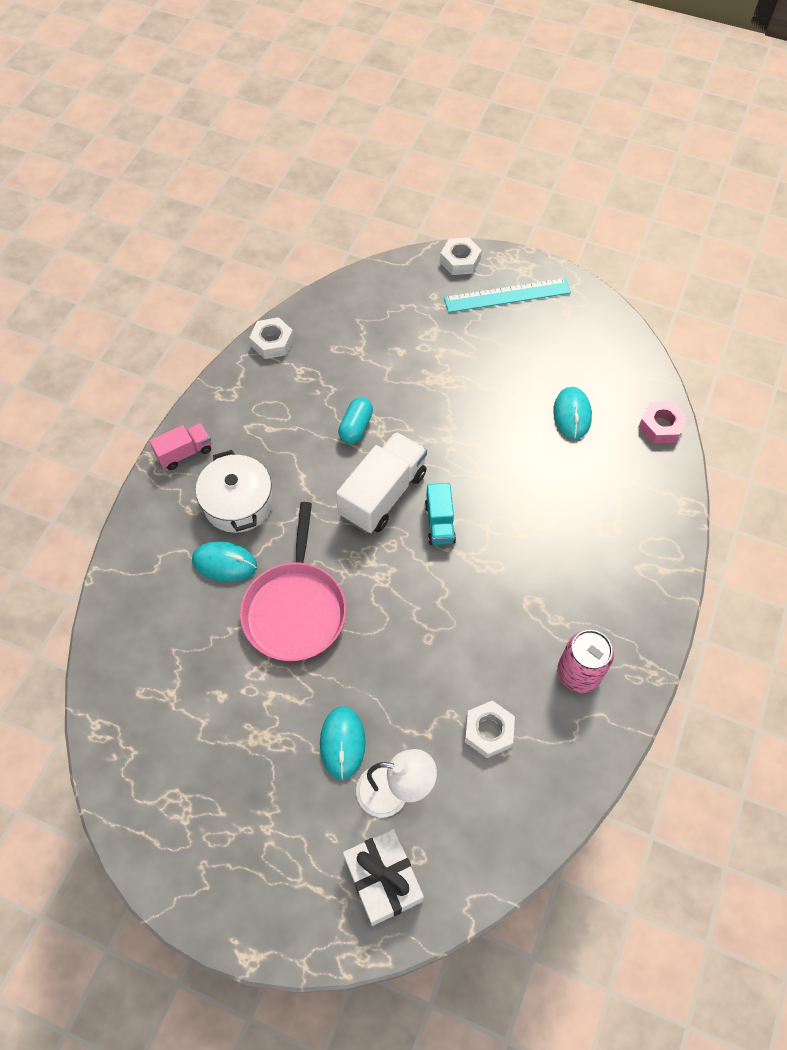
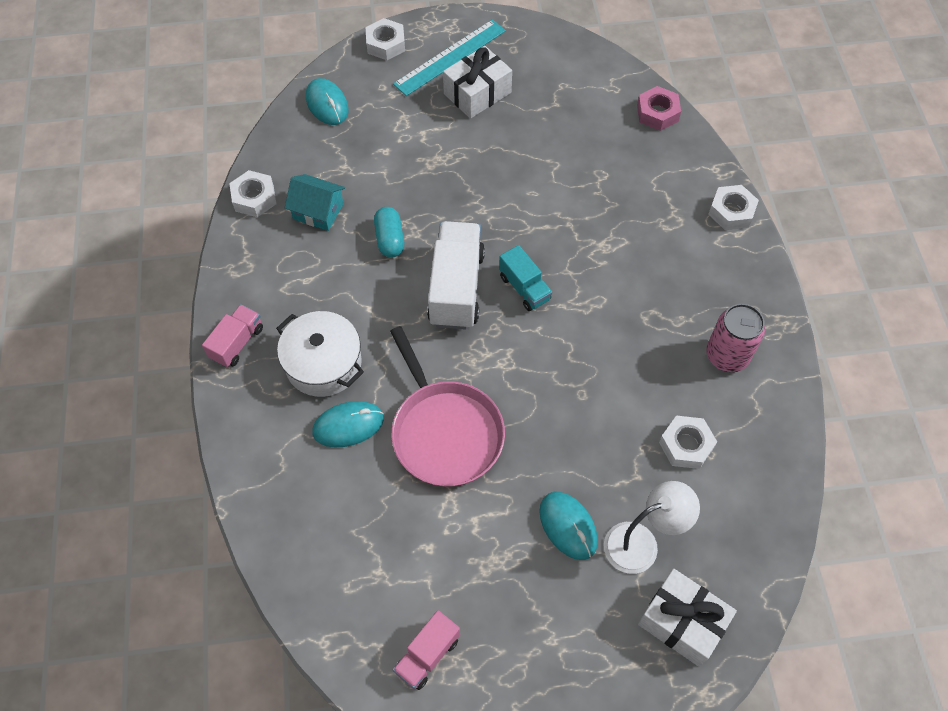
camera: 30 degrees left, 0 degrees up
(164, 781) = (427, 655): none -> pink truck
(314, 376) = (318, 211): none -> turquoise house
(510, 336) = (477, 93): none -> white gift
(572, 414) = (577, 137): turquoise mouse -> turquoise mouse (327, 104)
(670, 547) = (731, 212): none -> white nut

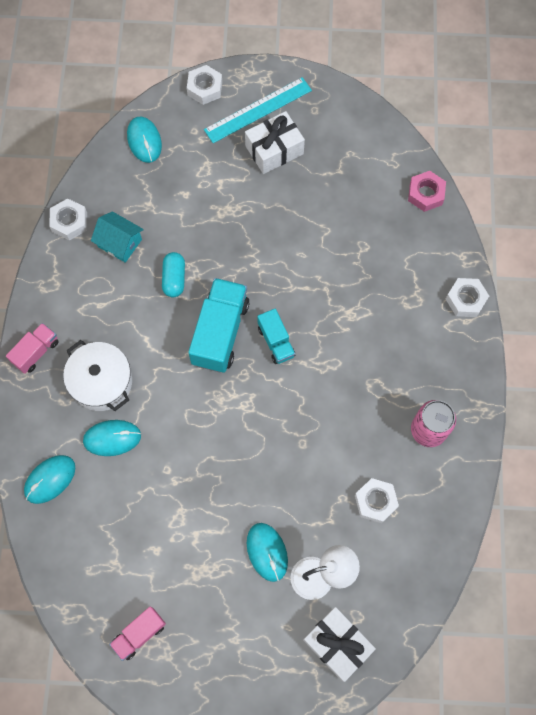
camera: 10 degrees right, 10 degrees up
(278, 486) = (50, 479): none -> turquoise mouse
(445, 432) = (187, 457): pink pan -> none
(456, 288) = (220, 332): white truck -> turquoise truck

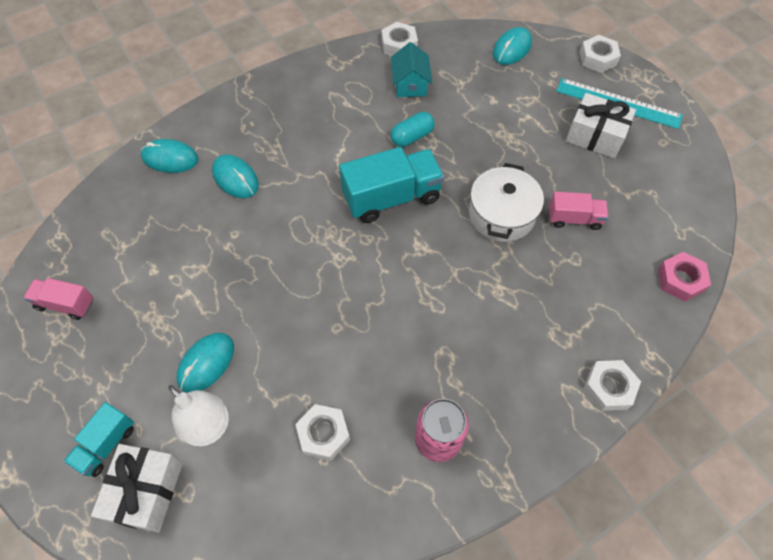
camera: 55 degrees right, 10 degrees down
(36, 352) = (273, 87): pink truck -> pink truck (574, 219)
(101, 382) = (280, 142): white pot -> white pot (501, 214)
(276, 342) = (419, 245): turquoise truck -> turquoise truck (106, 444)

